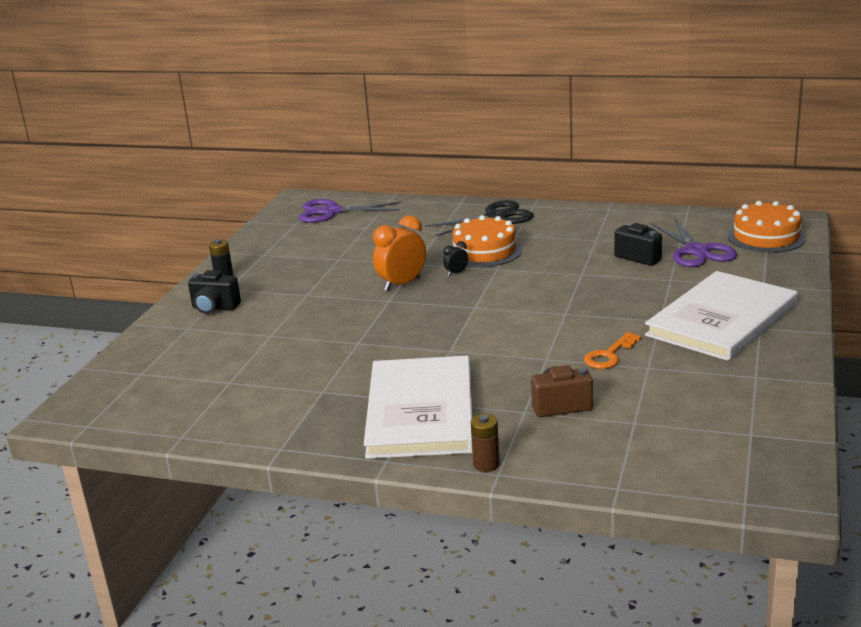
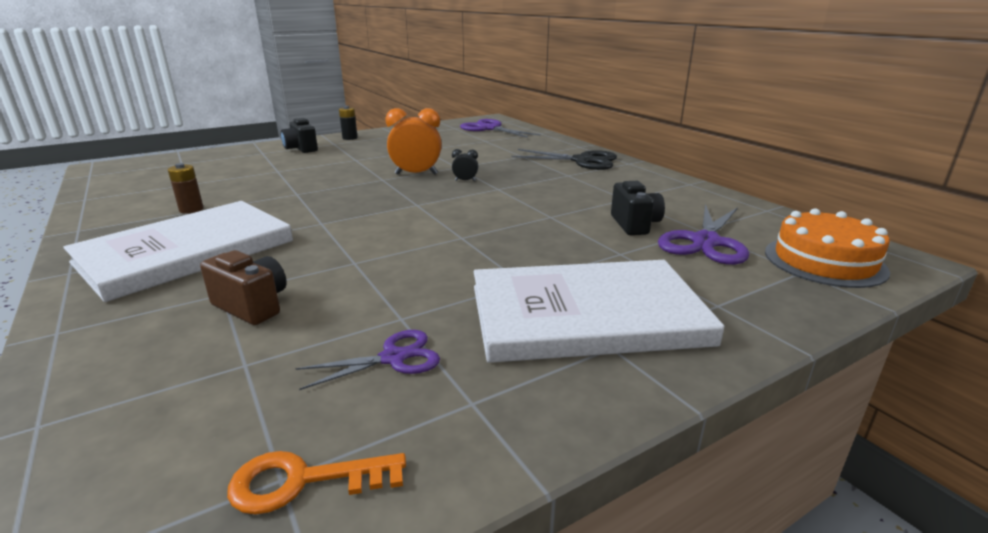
camera: 40 degrees right, 0 degrees up
(484, 251) = (519, 176): orange cake -> none
(486, 464) = (79, 318): brown battery -> brown battery (191, 209)
(609, 355) = (402, 287): orange key -> orange key (303, 481)
(688, 382) = (393, 358): none -> purple scissors

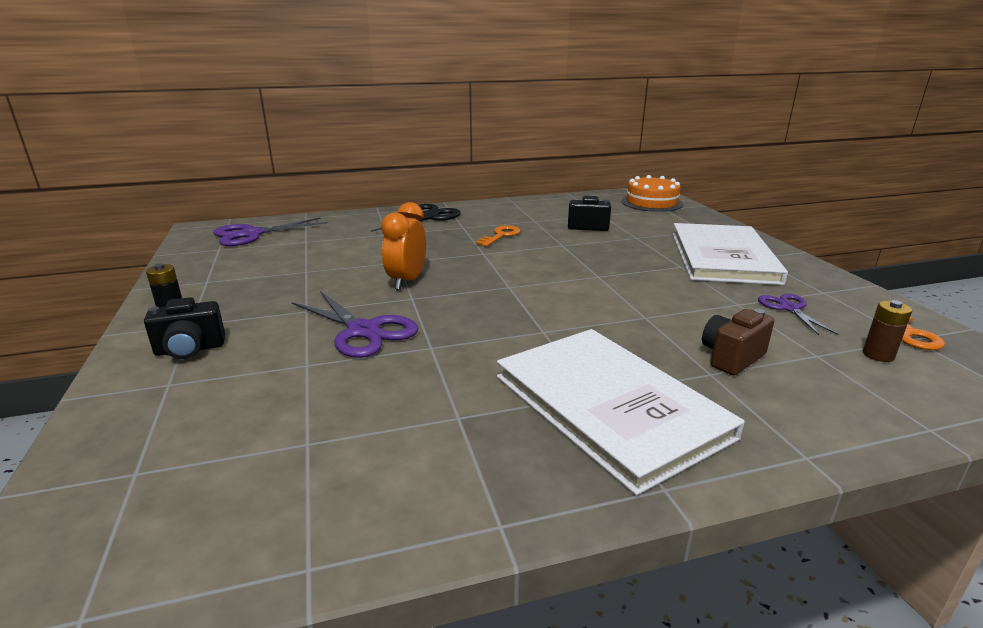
camera: 75 degrees left, 0 degrees up
(191, 209) = (452, 422): brown battery -> brown battery (878, 355)
(465, 181) = (449, 262): black clock -> none
(556, 190) = (501, 236): none -> orange key
(705, 242) = (621, 217): purple scissors -> purple scissors (363, 331)

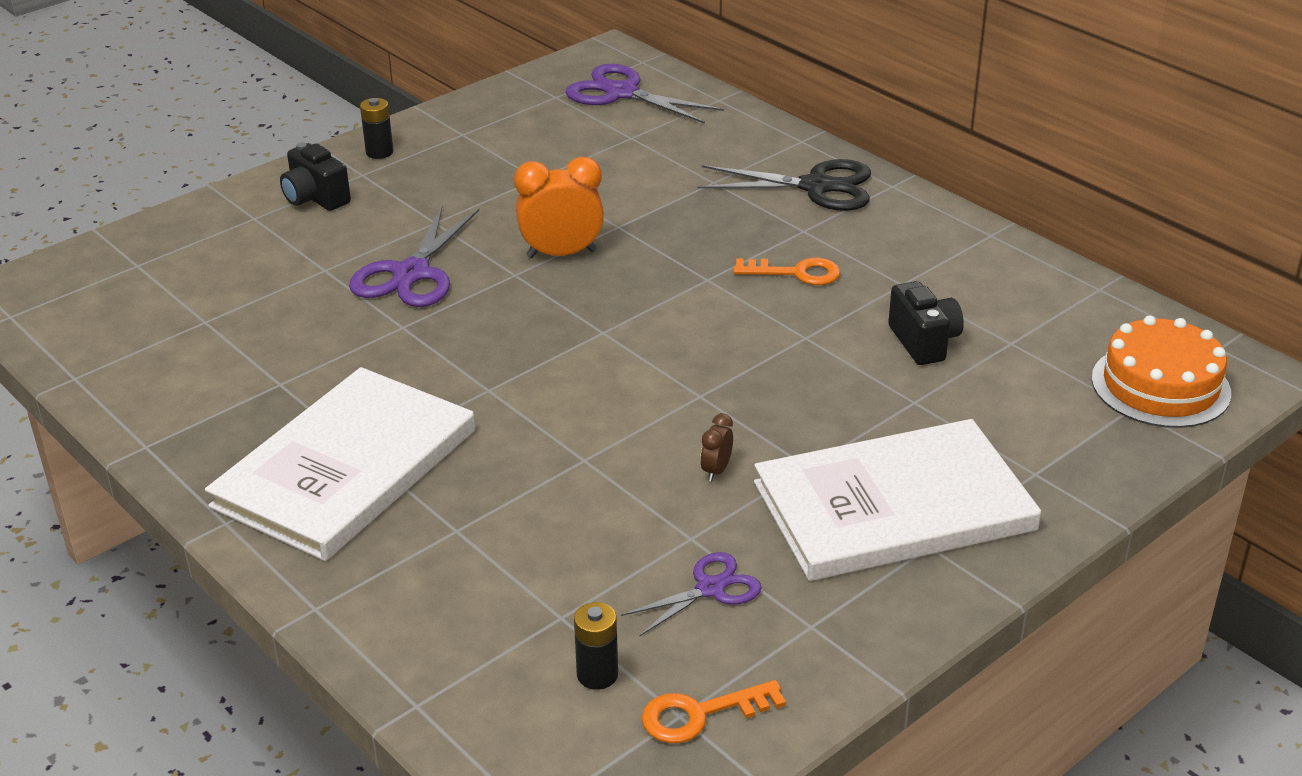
camera: 65 degrees right, 10 degrees up
(675, 286) = (716, 470): none -> brown clock
(731, 358) = (508, 543): brown camera -> none
(878, 355) = (597, 675): brown battery -> black battery

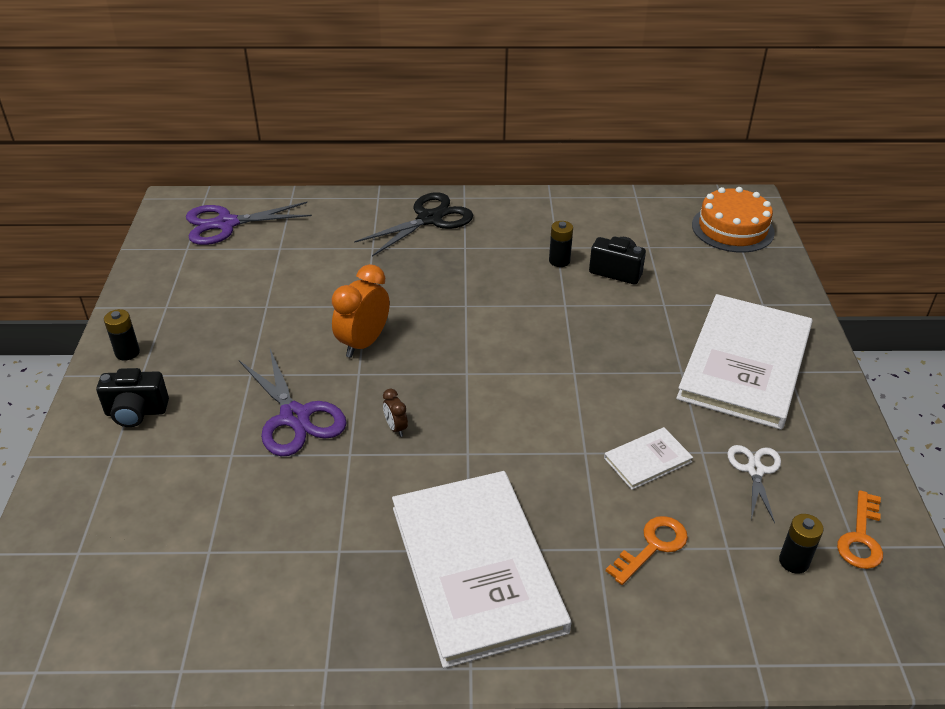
camera: 50 degrees left, 5 degrees up
(627, 505) = (647, 460): none -> white book
(710, 589) = (755, 470): purple scissors -> white scissors
(716, 470) = (651, 407): brown clock -> brown clock (396, 428)
(796, 273) = (501, 273): orange key -> orange key (652, 546)
(878, 297) = (559, 261): none -> black battery

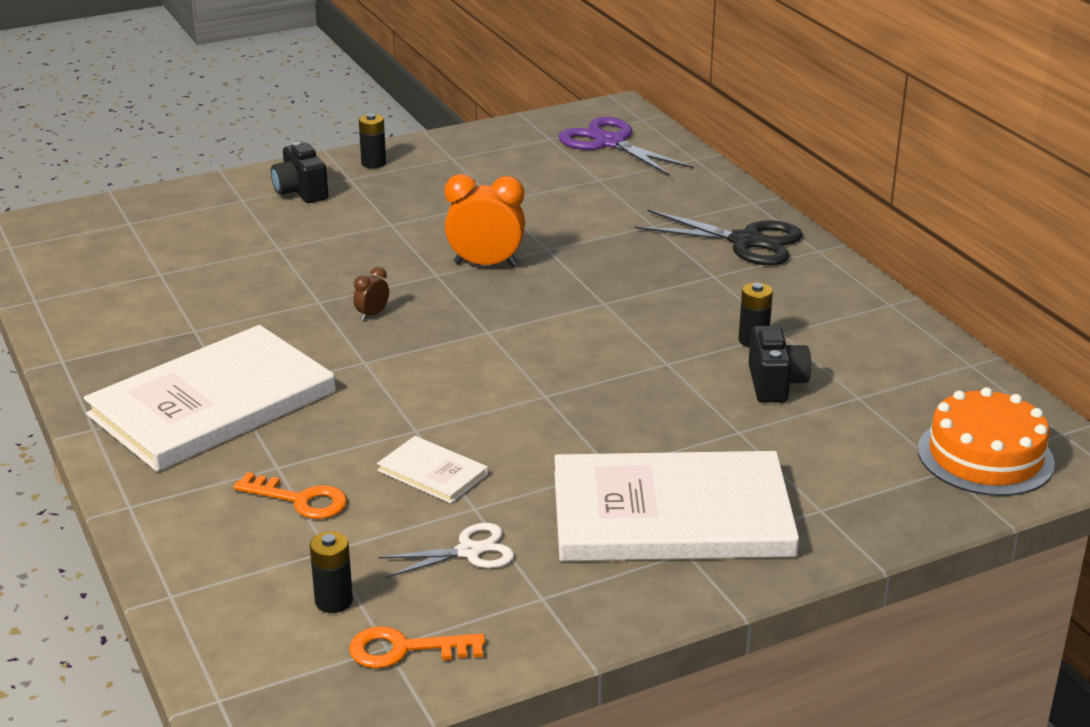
camera: 65 degrees right, 10 degrees down
(295, 417) = (349, 261): purple scissors -> none

